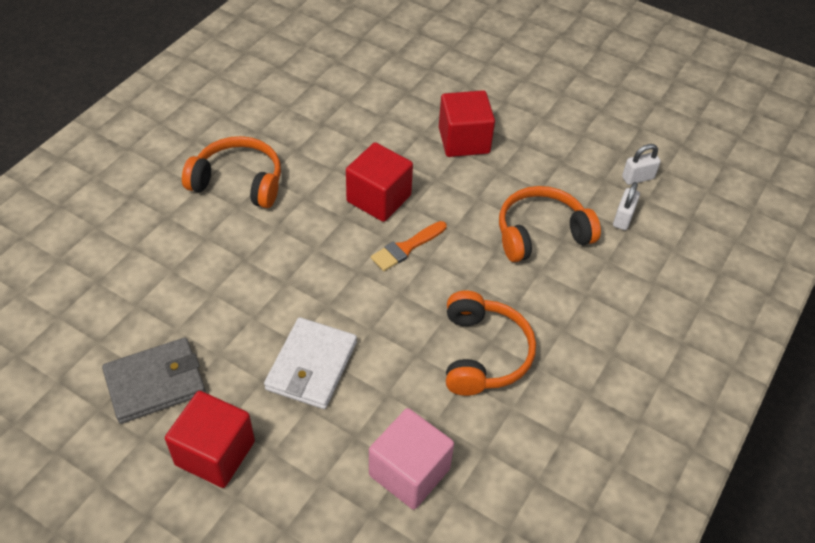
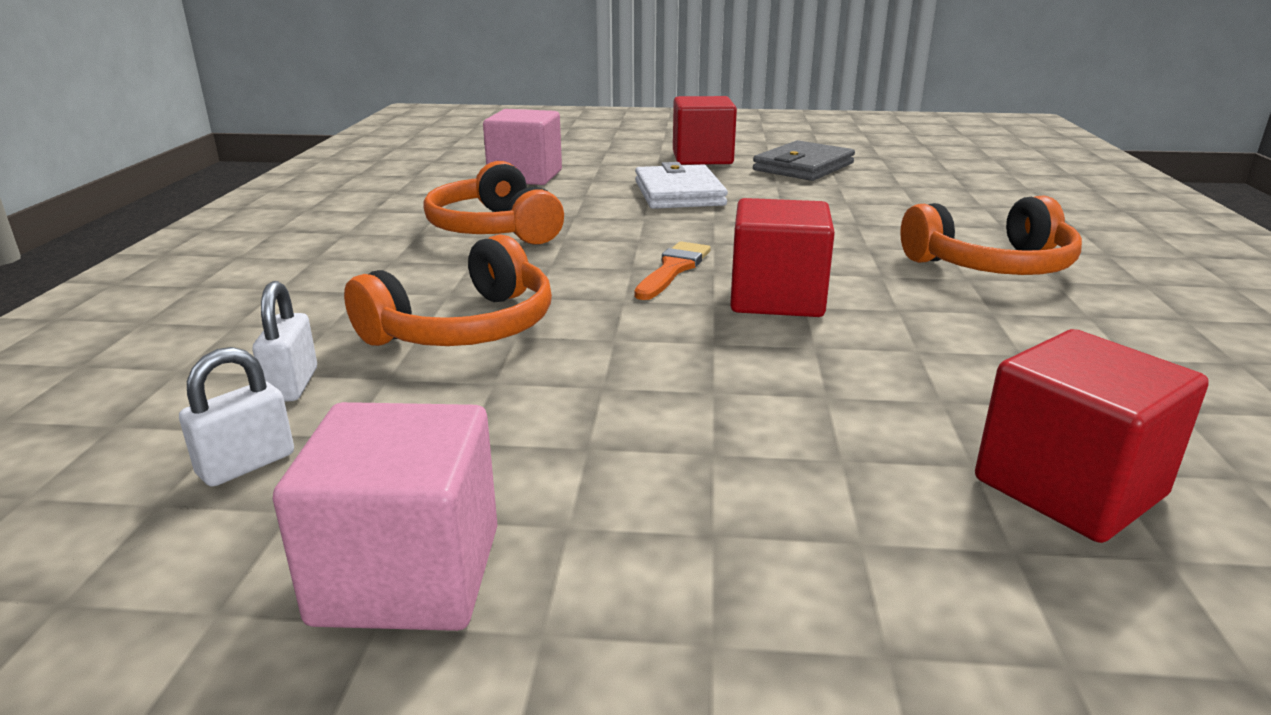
camera: 155 degrees right, 25 degrees down
(464, 140) = (725, 410): red cube -> red cube (1069, 487)
(590, 119) = (407, 575): none -> pink cube

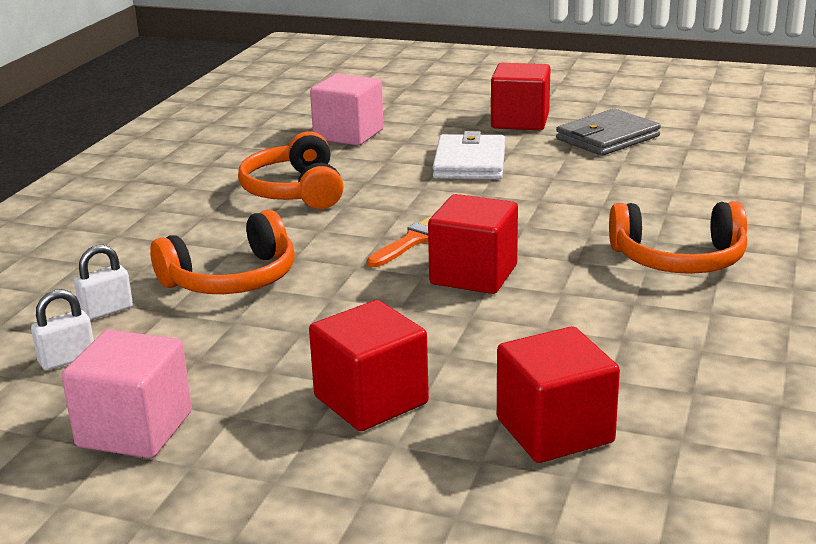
camera: 15 degrees right, 0 degrees up
(292, 385) = (106, 311): white padlock -> white padlock turned 45 degrees clockwise
(770, 473) = (371, 400): none -> red cube

